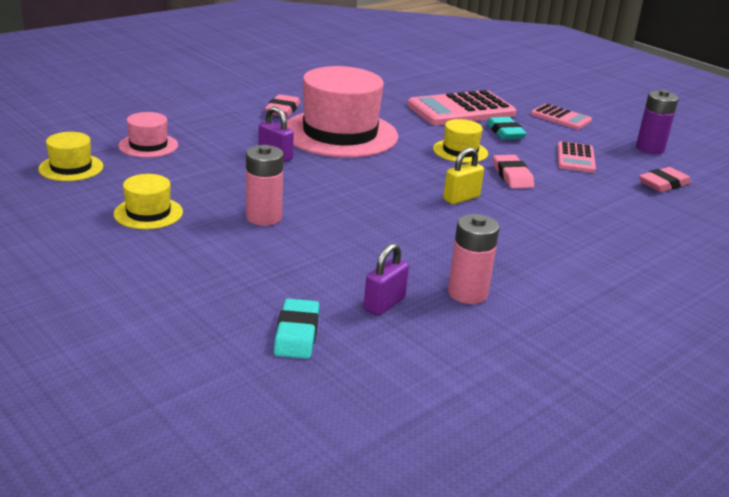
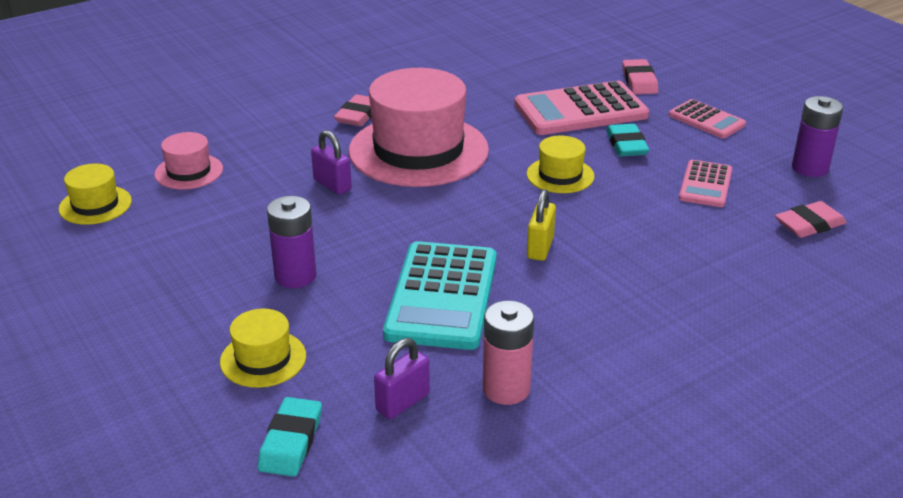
camera: 10 degrees right, 5 degrees up
(148, 213) = (166, 270): yellow hat -> yellow hat (263, 359)
(264, 217) = (295, 276): pink battery -> purple battery
(392, 231) = (442, 296): none -> turquoise calculator
(461, 198) = (540, 248): yellow padlock -> yellow padlock turned 45 degrees counterclockwise
(512, 176) = (615, 213): pink eraser -> pink eraser (639, 81)

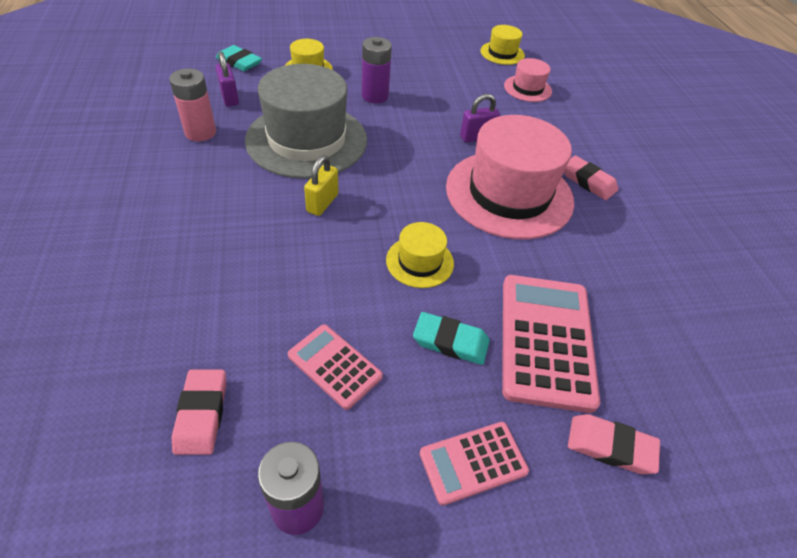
camera: 110 degrees right, 15 degrees up
(442, 296) = (306, 140): turquoise calculator -> grey hat
(540, 248) = (322, 203): yellow padlock -> yellow padlock turned 75 degrees clockwise

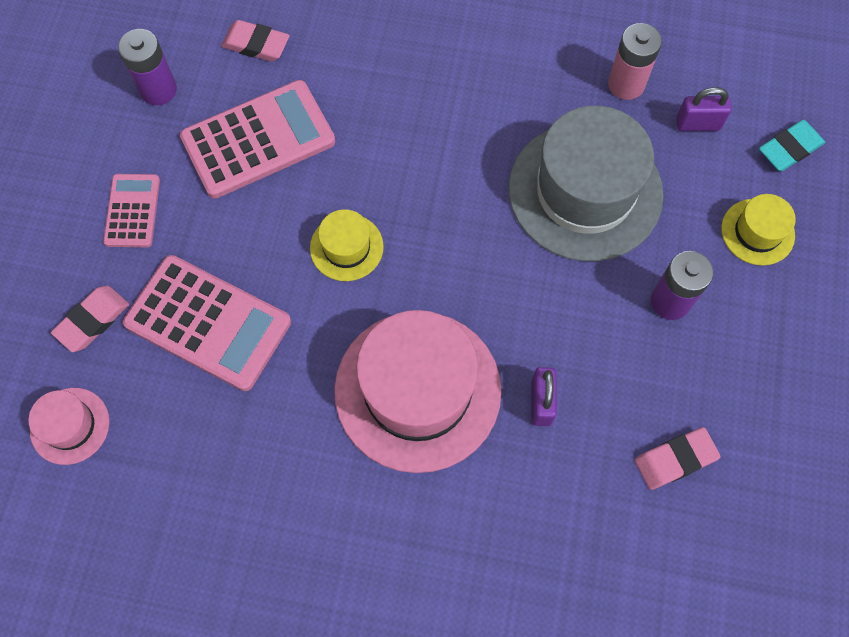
camera: 115 degrees right, 20 degrees up
(322, 203) = (464, 180): yellow padlock -> none
(335, 366) = (258, 140): pink calculator -> pink calculator, size x1.79
(450, 341) = (243, 238): turquoise eraser -> none
(502, 53) = (773, 559): yellow hat -> none
(527, 88) = (651, 546): pink hat -> pink hat (70, 426)
(588, 181) = (409, 508): pink eraser -> pink eraser (675, 459)

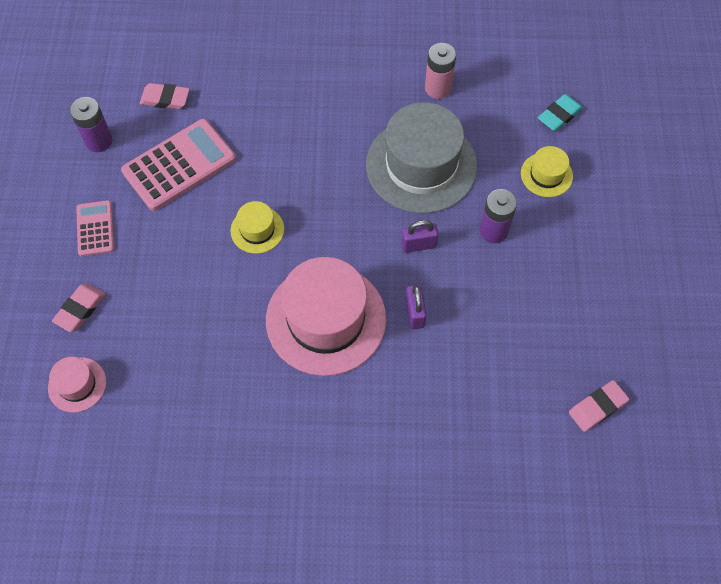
camera: 10 degrees left, 5 degrees down
(208, 323) = (166, 297): pink calculator -> none
(675, 459) = (515, 336): pink eraser -> pink eraser (597, 407)
(697, 124) = (493, 108): purple padlock -> purple padlock (418, 245)

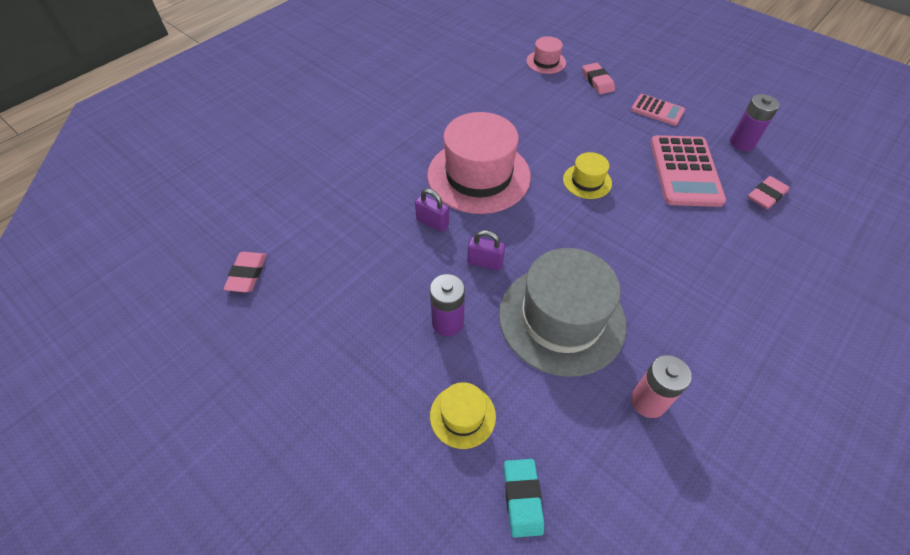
camera: 130 degrees right, 10 degrees down
(418, 245) = (485, 262): purple padlock -> purple padlock turned 75 degrees clockwise

